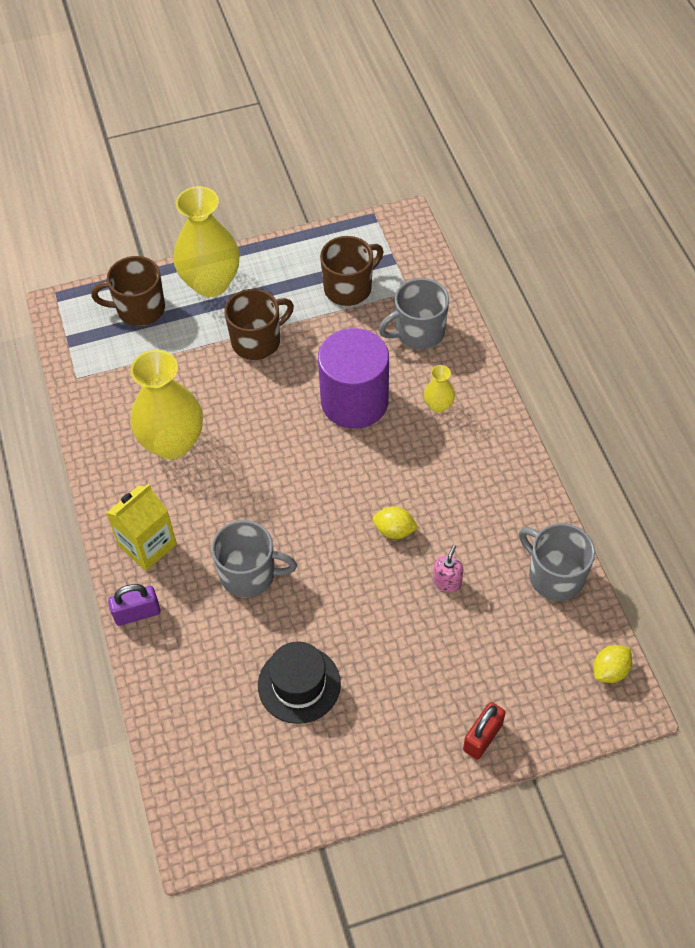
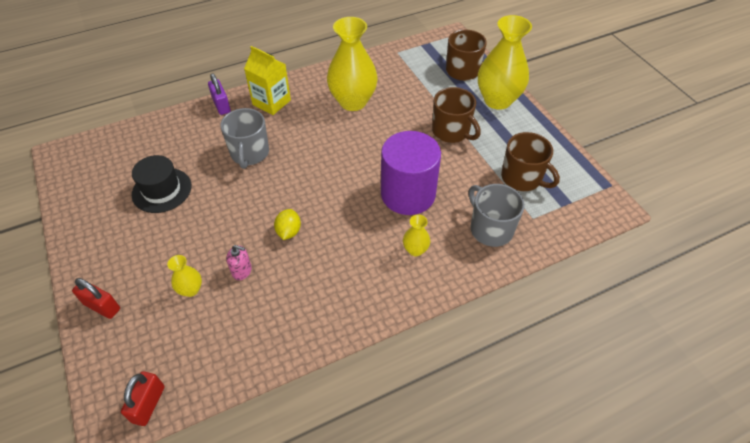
camera: 80 degrees right, 5 degrees down
(468, 637) = (191, 290): none -> yellow vase
(554, 576) = (247, 352): grey mug -> none
(610, 671) = (148, 404): yellow lemon -> red padlock

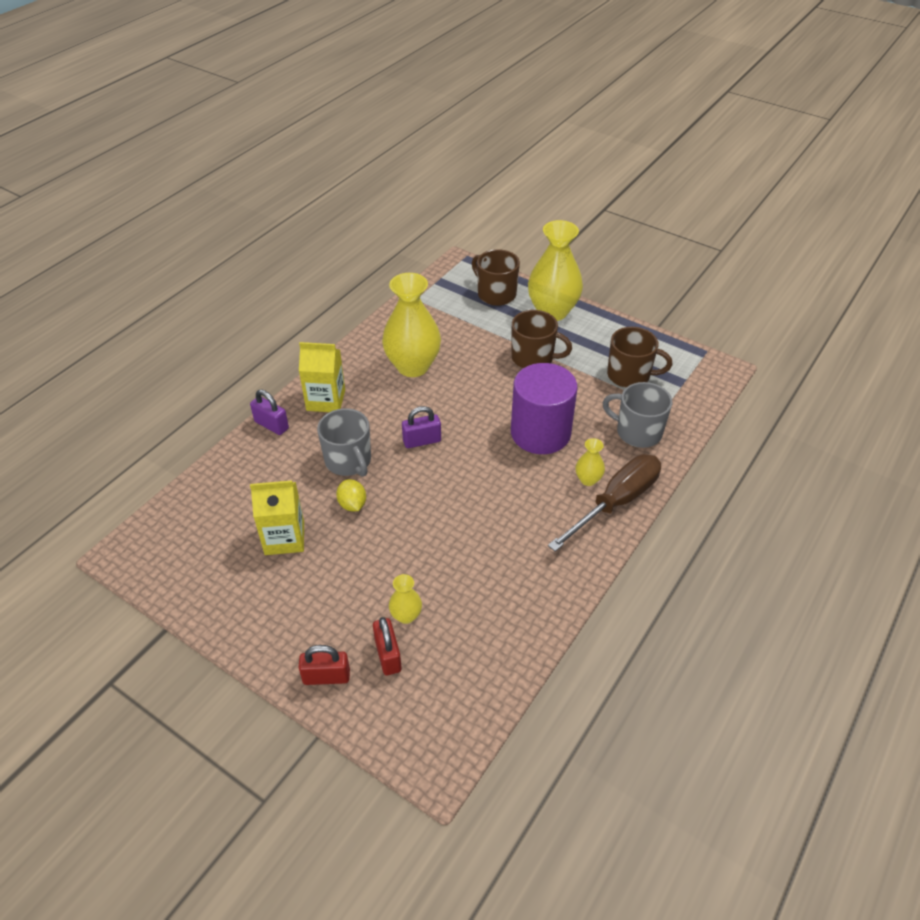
camera: 30 degrees left, 5 degrees down
(148, 404) = (458, 734): red padlock -> red padlock (388, 655)
(162, 190) = (284, 538): black hat -> yellow carton
(242, 271) = (442, 574): pink soap dispenser -> none
(289, 231) = (456, 517): yellow lemon -> yellow lemon (352, 504)
(313, 161) = (422, 441): none -> purple padlock
(423, 280) = (615, 502): none -> brown screwdriver

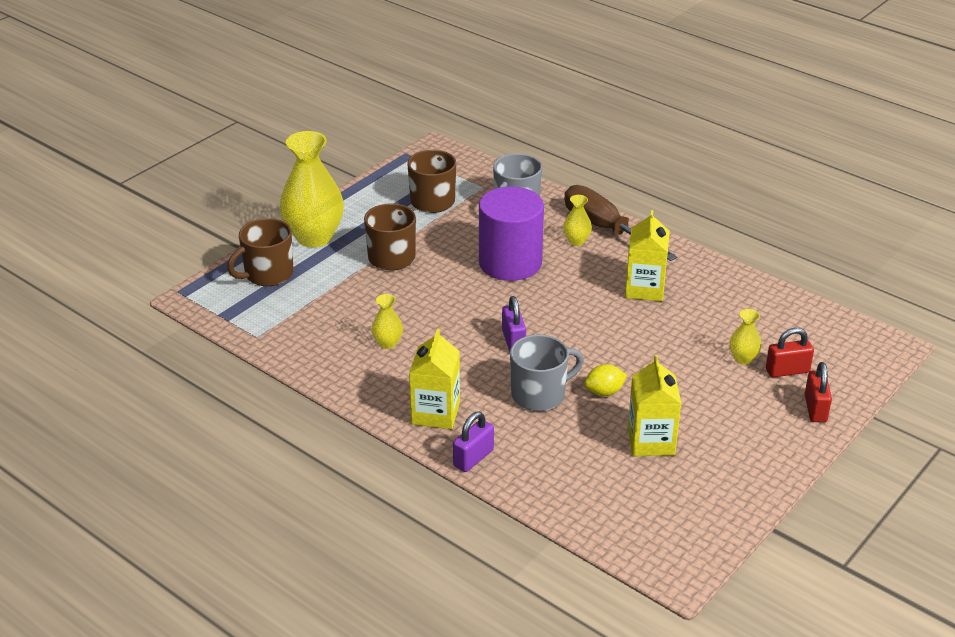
camera: 85 degrees left, 10 degrees down
(413, 366) = (388, 343): yellow vase -> yellow vase, size x0.45
(515, 534) = (644, 289): none -> yellow carton

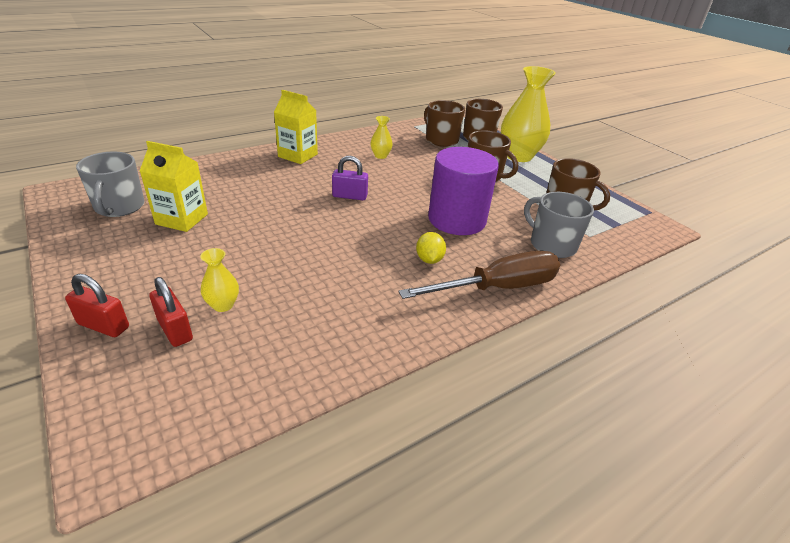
camera: 105 degrees right, 0 degrees up
(298, 303) = (441, 140): none -> brown mug
(473, 458) = (245, 157): purple padlock -> none
(540, 394) = (280, 191): grey mug -> grey mug (119, 207)
(576, 241) = (480, 263): yellow vase -> none
(604, 392) = (256, 216): yellow lemon -> yellow lemon (429, 259)
(644, 289) = (379, 280): yellow carton -> none
(787, 371) = (175, 330): red padlock -> red padlock turned 45 degrees counterclockwise

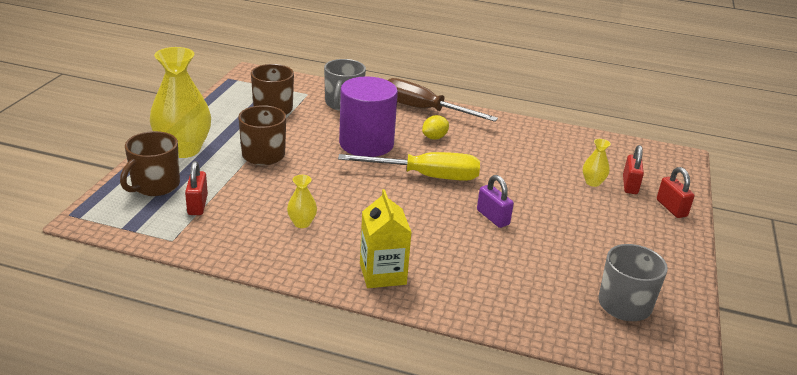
camera: 130 degrees left, 5 degrees down
(182, 219) = (576, 258): yellow carton -> none
(350, 196) = (409, 201): purple padlock -> purple padlock (493, 217)
(371, 219) = (426, 176): none -> yellow screwdriver
(441, 140) = (197, 205): brown mug -> red padlock

